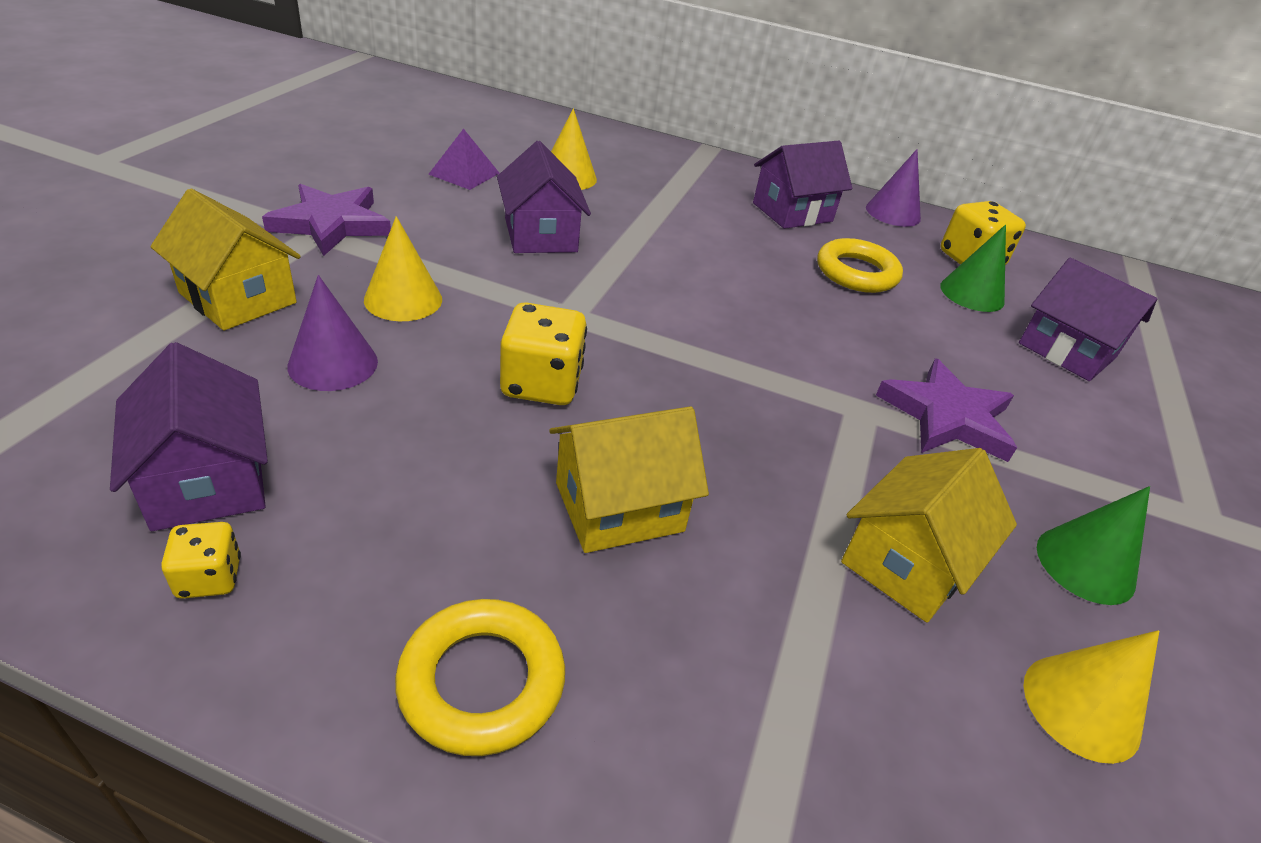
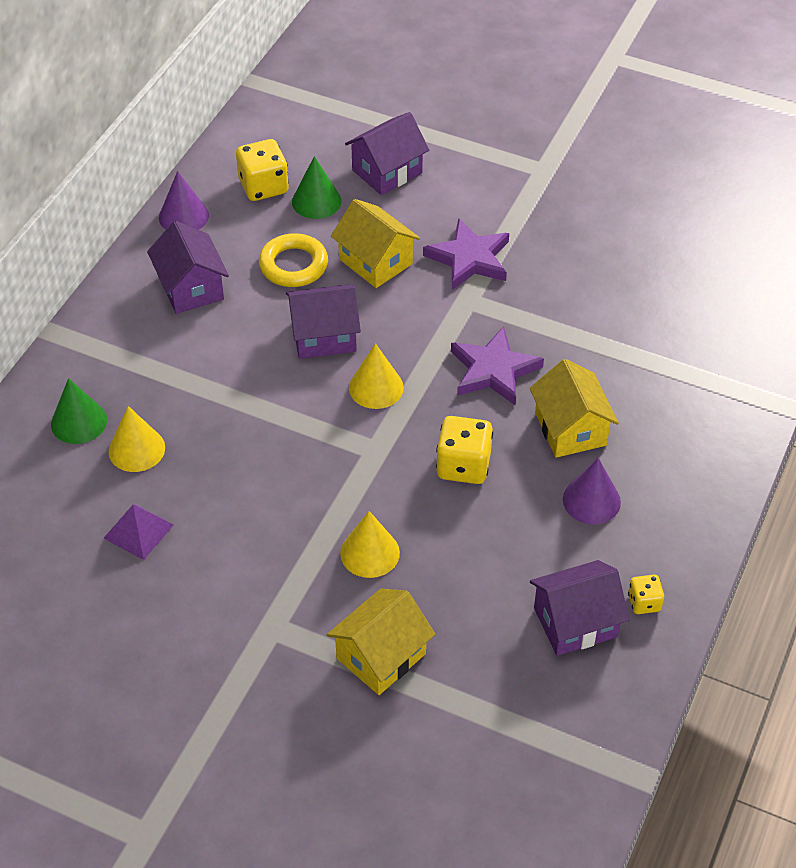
camera: 80 degrees left, 10 degrees up
(331, 224) = (255, 618): purple star -> purple star (493, 370)
(333, 363) = (456, 582): purple cone -> purple cone (591, 500)
(482, 682) = (688, 485): yellow ring -> none
(540, 235) = (256, 469): purple house -> purple house (324, 336)
(907, 562) = (594, 309): yellow house -> yellow house (375, 261)
(1081, 707) = (670, 268): yellow cone -> yellow cone (376, 387)
(1085, 564) = (585, 235): green cone -> green cone (79, 422)

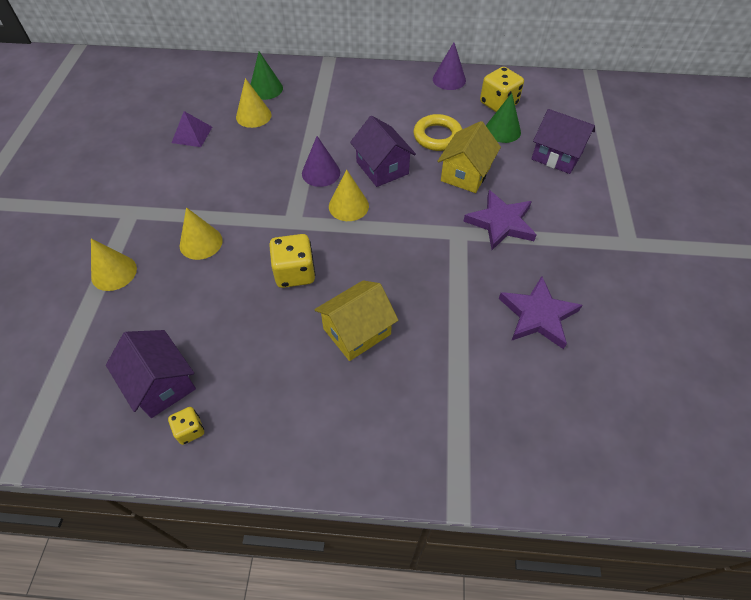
camera: 70 degrees right, 5 degrees up
(191, 288) = (391, 99): purple house -> none
(381, 656) = (114, 272): yellow house -> yellow cone
(493, 370) = (395, 266): purple star -> purple star (538, 315)
(591, 500) = (287, 365): purple cone -> purple cone (321, 173)

